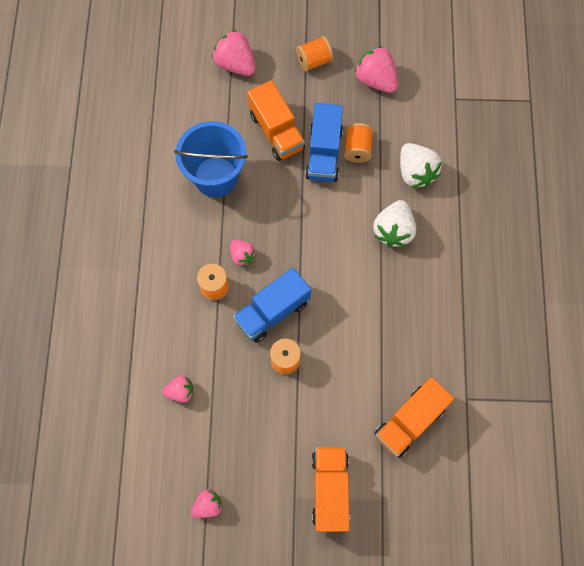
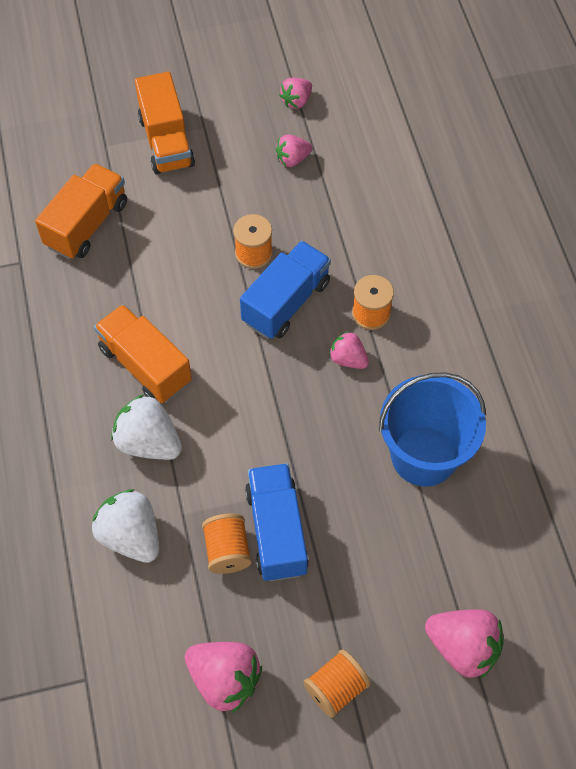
camera: 165 degrees right, 10 degrees down
(180, 391) = (368, 194): pink strawberry -> pink strawberry (292, 159)
(276, 131) = (359, 547): orange truck -> orange truck (145, 365)
(393, 230) = (148, 442): white strawberry -> white strawberry turned 60 degrees counterclockwise

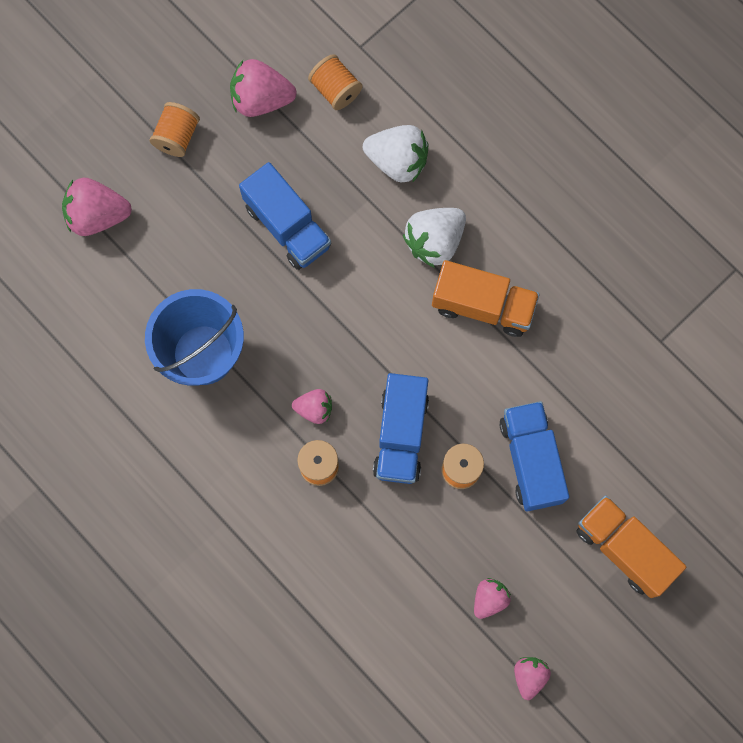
camera: 150 degrees right, 15 degrees up
(87, 224) = (631, 413): orange truck -> none
(148, 442) = (434, 241): white strawberry -> white strawberry turned 135 degrees clockwise
(192, 232) = (531, 460): none -> blue truck
(227, 550) = (316, 191): orange spool -> orange spool (335, 90)

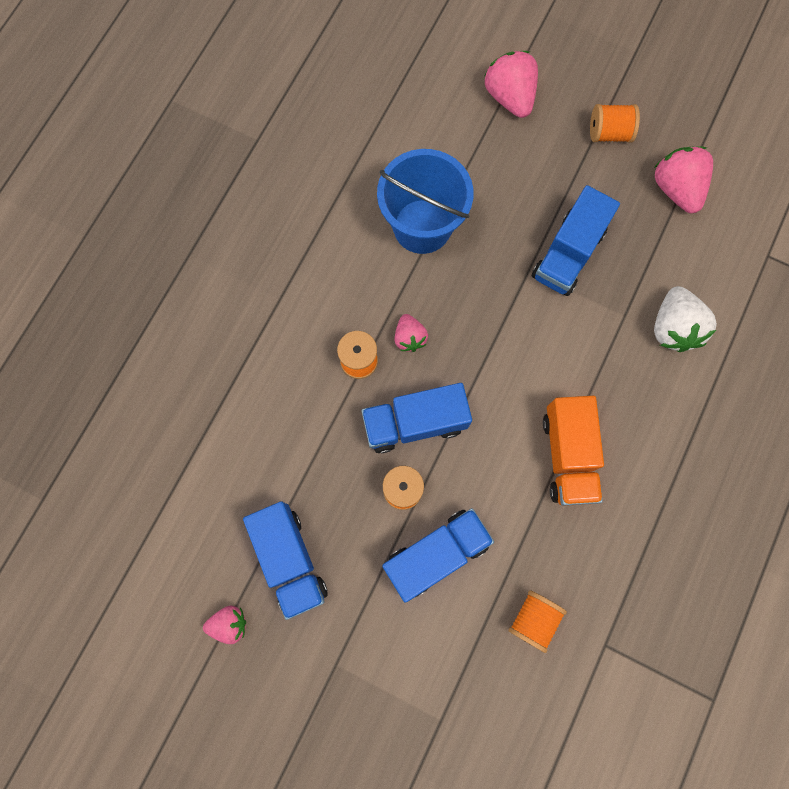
camera: 70 degrees right, 0 degrees up
(335, 90) = (716, 249): orange spool -> orange spool (533, 619)
(434, 241) = (611, 389): white strawberry -> none
(489, 599) = (290, 559): pink strawberry -> blue truck
(624, 549) = (382, 677): orange truck -> none

